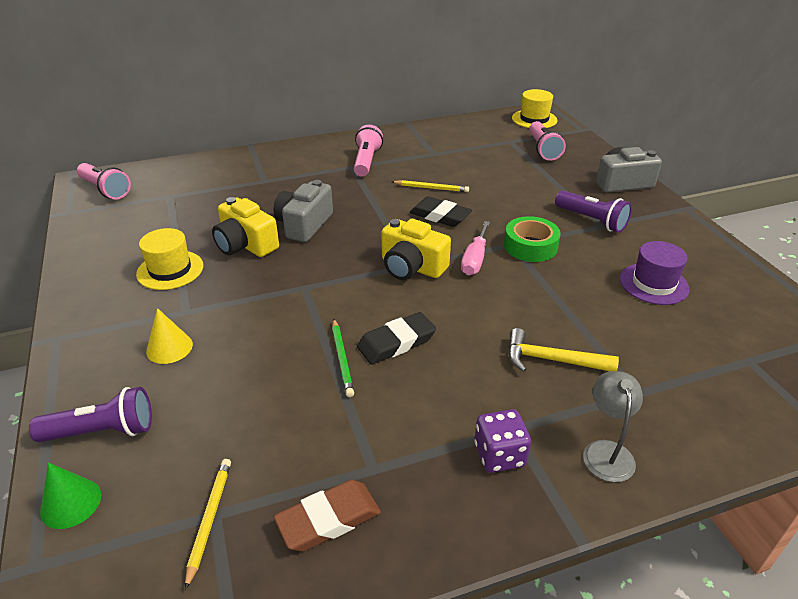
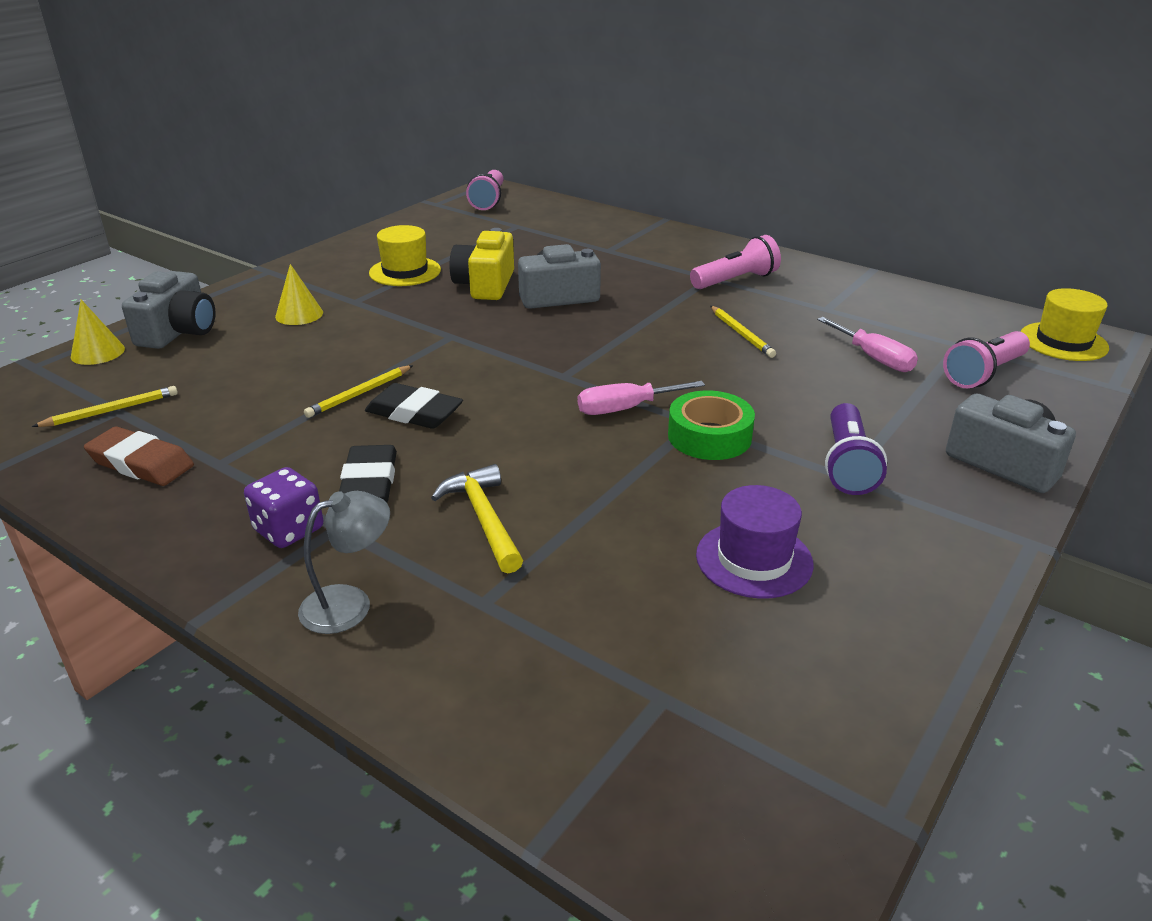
camera: 55 degrees right, 5 degrees down
(71, 503) = (97, 352): green cone -> yellow cone
(102, 431) = (178, 331): purple flashlight -> grey camera
(342, 359) = (359, 394): green pencil -> yellow pencil
(411, 267) = (559, 377): yellow camera -> none
(440, 216) = (687, 358): black eraser -> black eraser (369, 482)
(499, 166) = (874, 358): none -> pink screwdriver

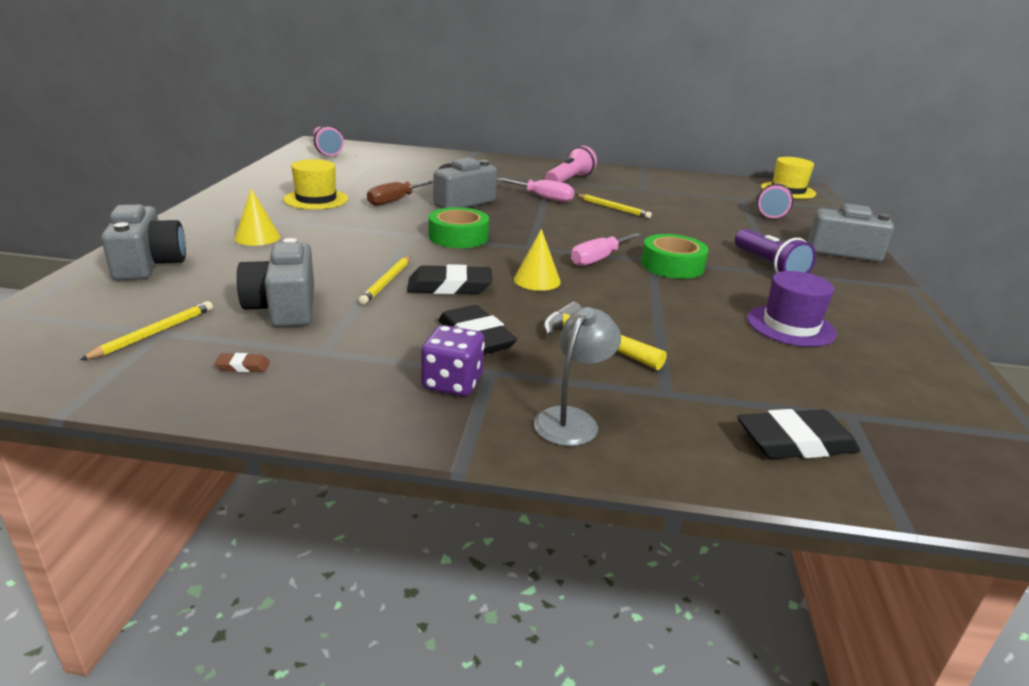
camera: 30 degrees left, 5 degrees down
(97, 352) = (76, 292): yellow cone -> yellow cone (537, 280)
(141, 463) = (243, 366): brown eraser -> brown eraser, size x0.46
(237, 405) = (284, 307): none -> grey camera
(485, 285) = (395, 201): yellow camera -> brown screwdriver
(498, 347) = (458, 237): none -> green tape
(548, 707) = (795, 442): none -> black eraser
(874, 358) = (706, 211): pink screwdriver -> pink screwdriver (543, 198)

